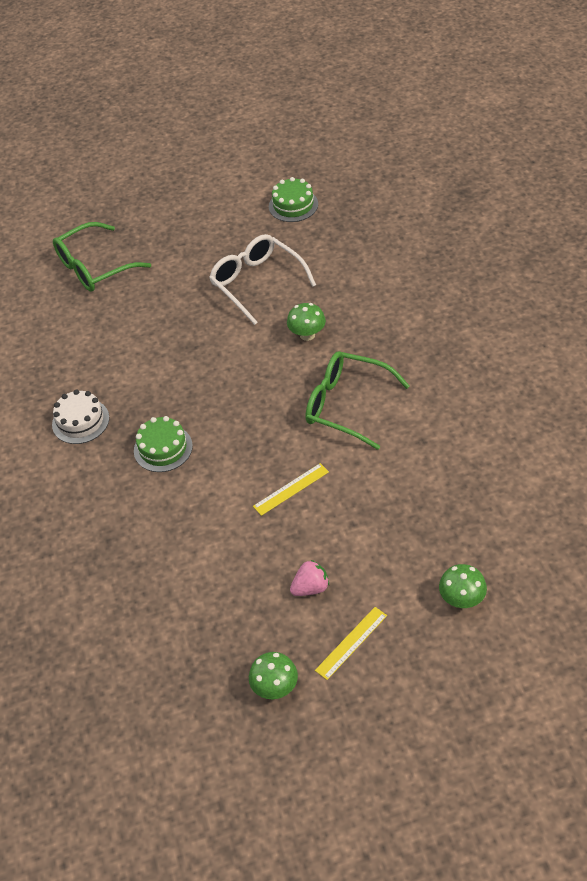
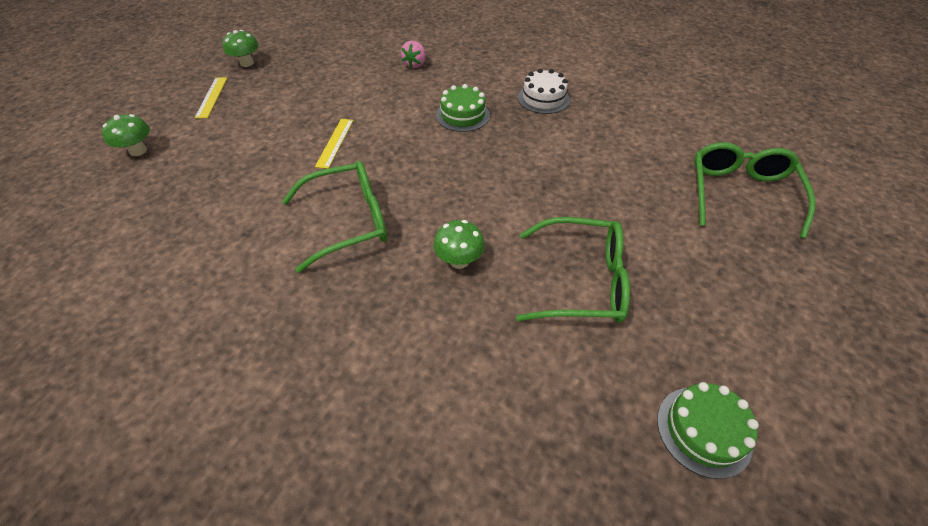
camera: 130 degrees right, 0 degrees up
(256, 282) = (582, 281): white glasses -> green glasses
(310, 588) = (264, 105): pink strawberry -> pink strawberry (415, 64)

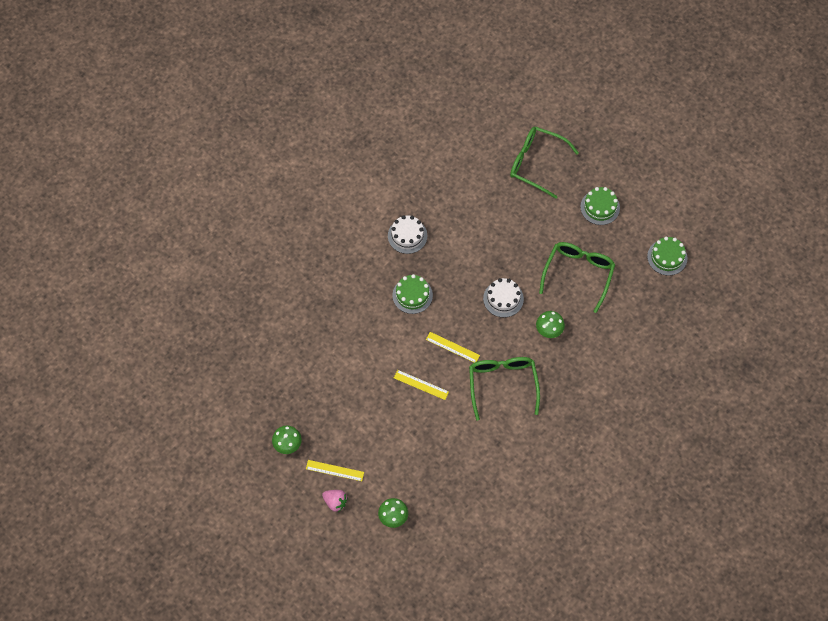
camera: 75 degrees left, 15 degrees up
(397, 161) = (452, 347): none -> yellow ruler
(415, 64) = (331, 313): pink strawberry -> pink strawberry (335, 502)
(493, 197) = (503, 298): none -> white cake
(729, 288) = (600, 207): none -> green cake

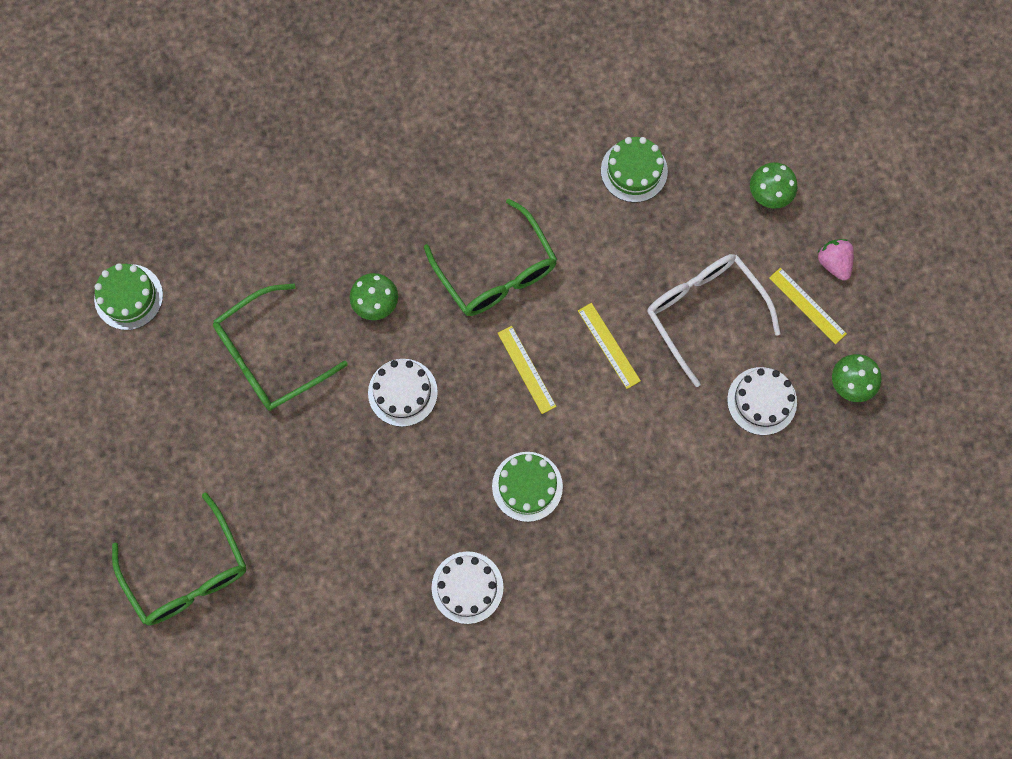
camera: 145 degrees left, 10 degrees up
(327, 407) = (761, 401): none -> white cake
(385, 432) = (703, 312): none -> white glasses
(502, 384) = (497, 272): green glasses -> green glasses turned 60 degrees counterclockwise
(600, 207) = (155, 436): green cake -> green cake (634, 171)

